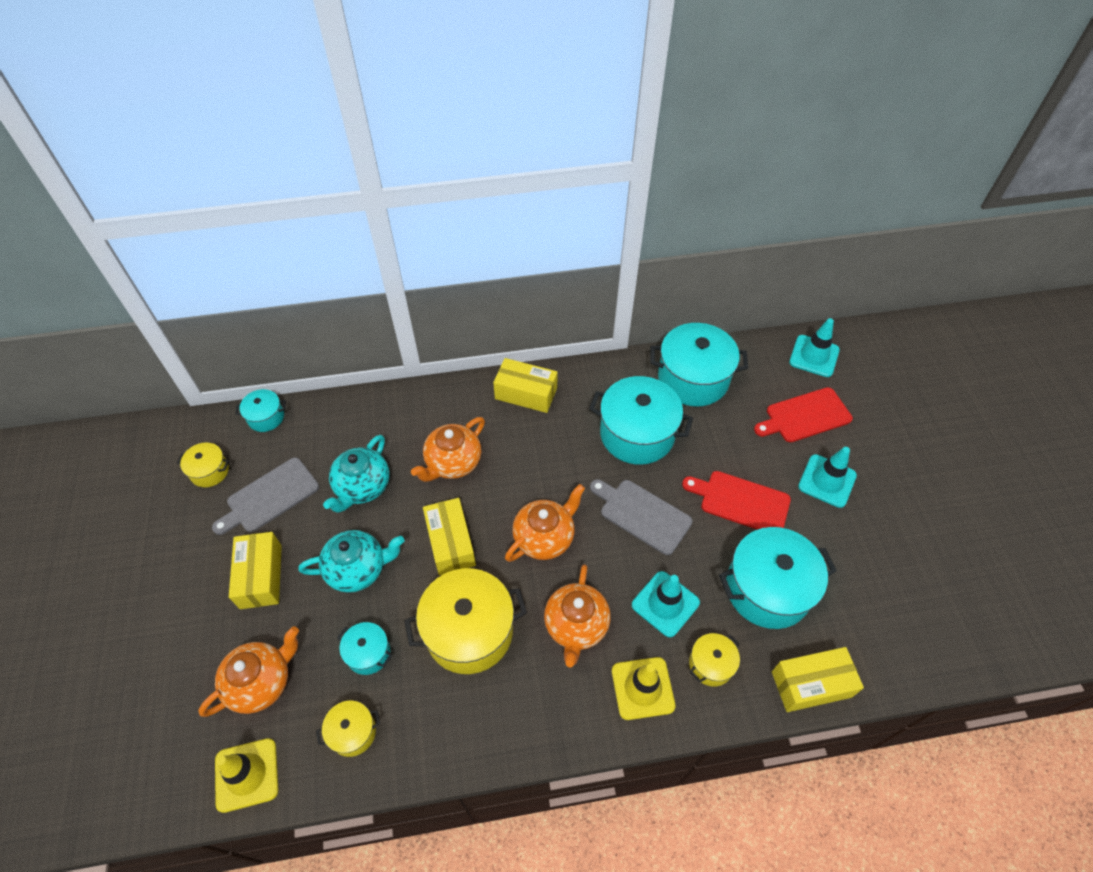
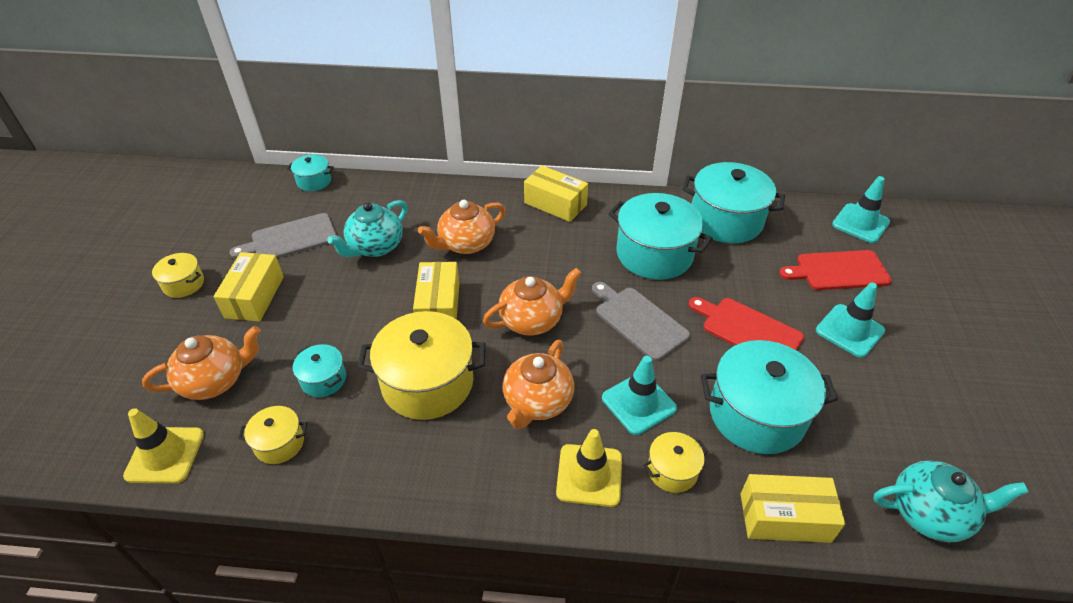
camera: 15 degrees right, 10 degrees down
(209, 471) = (248, 211): yellow pot -> yellow pot (183, 284)
(358, 569) = (343, 309): turquoise teapot -> turquoise teapot (930, 513)

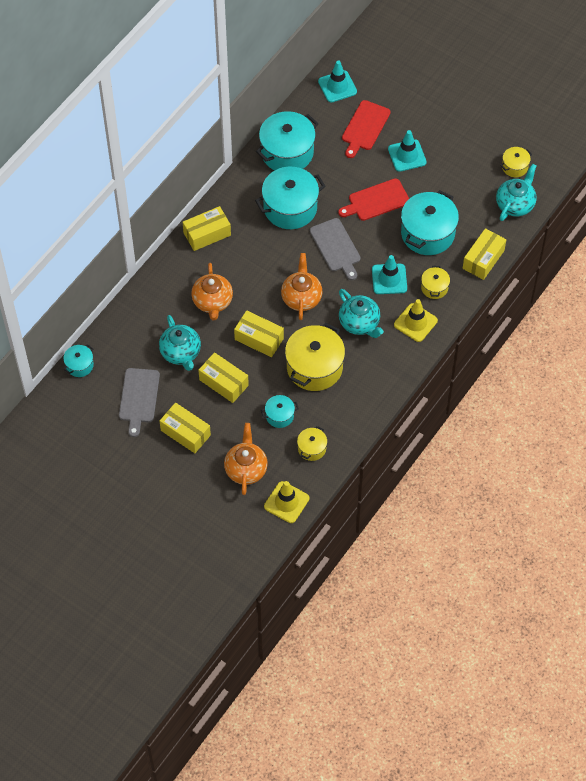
camera: 60 degrees left, 15 degrees up
(183, 284) = (146, 469): yellow pot -> yellow pot (515, 167)
(350, 301) = (223, 382): none -> yellow box
(537, 402) = (360, 323): orange teapot -> turquoise teapot
(638, 321) = (336, 247): grey cutting board -> grey cutting board turned 105 degrees counterclockwise

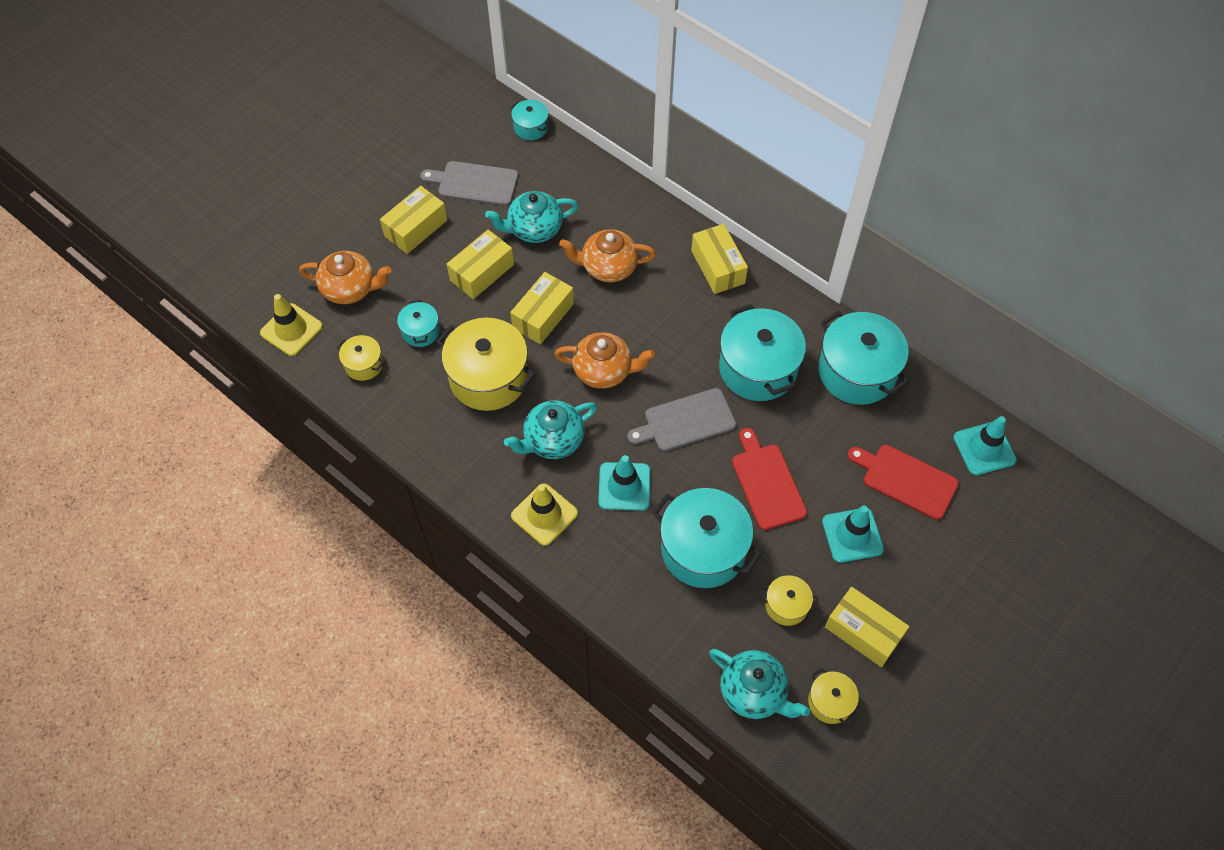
camera: 95 degrees right, 0 degrees up
(434, 288) = (603, 548): yellow pot -> yellow pot (786, 605)
(483, 259) = (649, 627): yellow box -> yellow box (863, 632)

